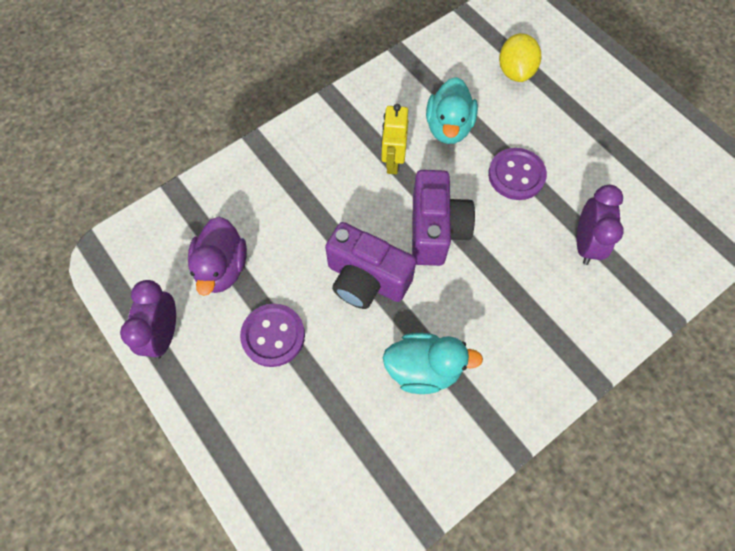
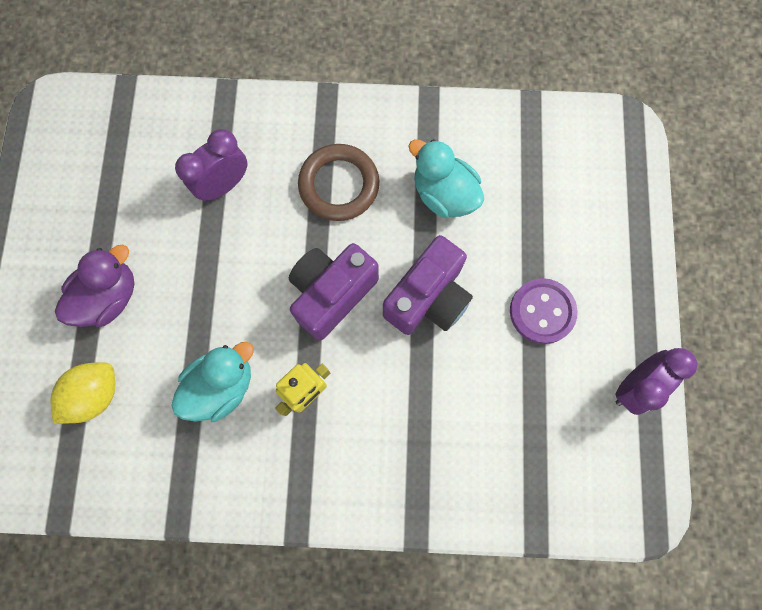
camera: 140 degrees left, 10 degrees up
(222, 268) = (544, 410): purple duck -> purple duck (109, 297)
(366, 279) = (428, 298): purple camera -> purple camera turned 60 degrees clockwise
(508, 310) = (339, 185): none -> brown ring
(516, 175) = (213, 287): purple button -> none

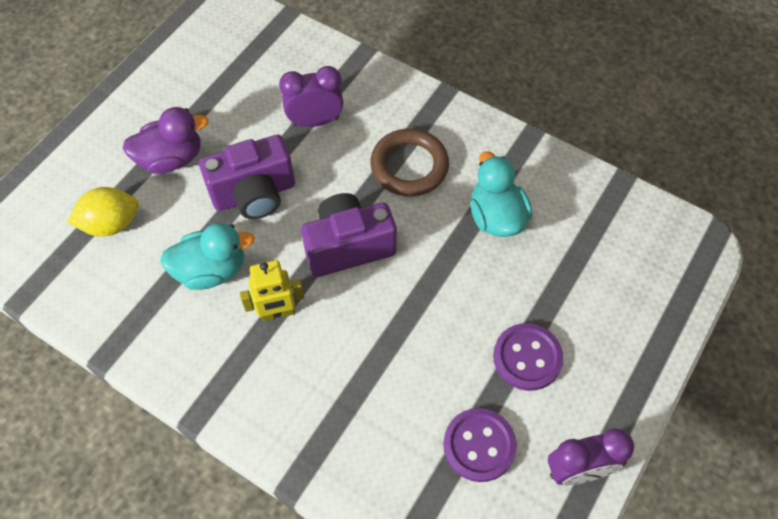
camera: 30 degrees right, 15 degrees down
(428, 298) = (429, 292): purple camera -> purple camera (254, 194)
(546, 411) = (479, 445): none -> purple button

